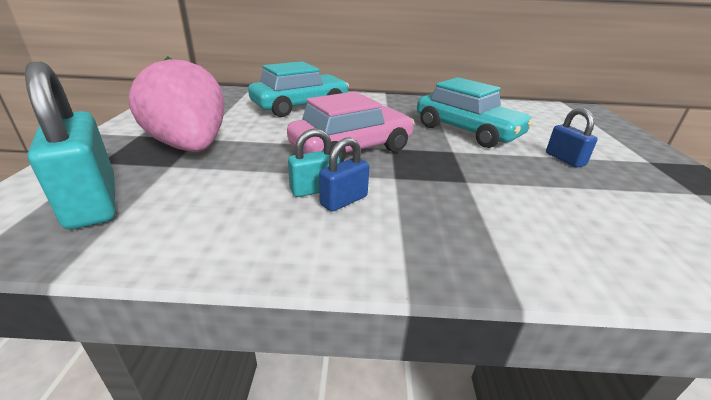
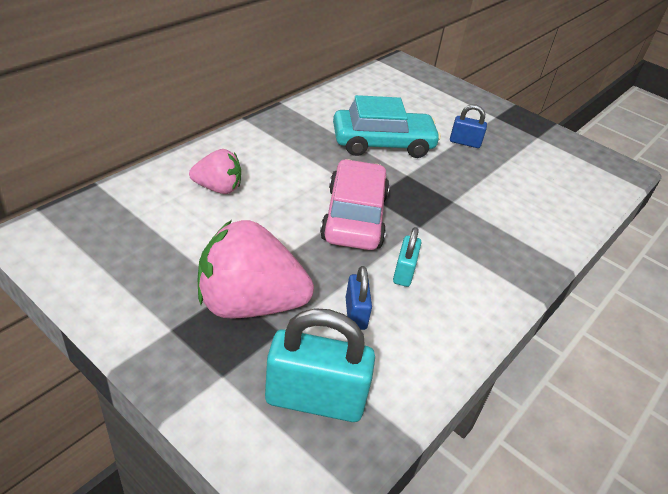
camera: 55 degrees left, 10 degrees up
(300, 106) = (218, 188): turquoise car -> pink strawberry
(344, 200) = (431, 268): blue padlock -> blue padlock (355, 313)

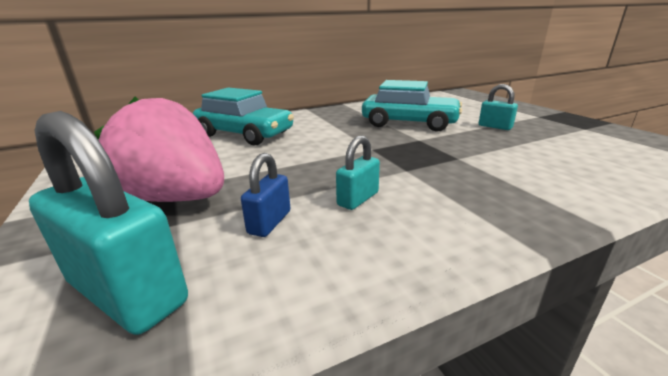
camera: 30 degrees right, 15 degrees down
(218, 188) = (245, 134): pink strawberry -> turquoise car
(354, 217) = (342, 158): pink car -> none
(465, 142) = (495, 127): blue padlock -> turquoise padlock

